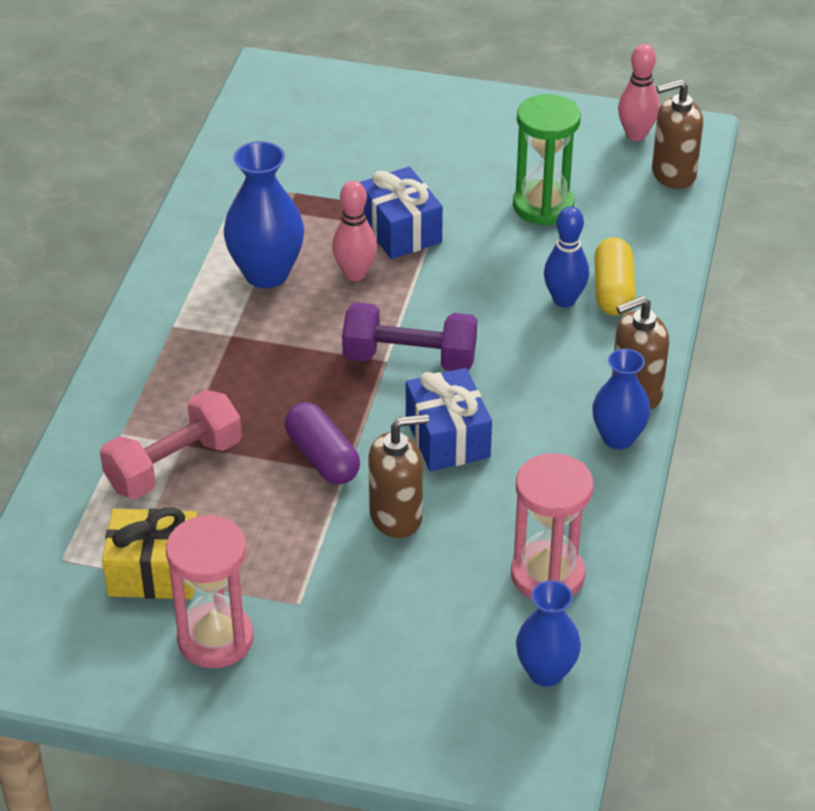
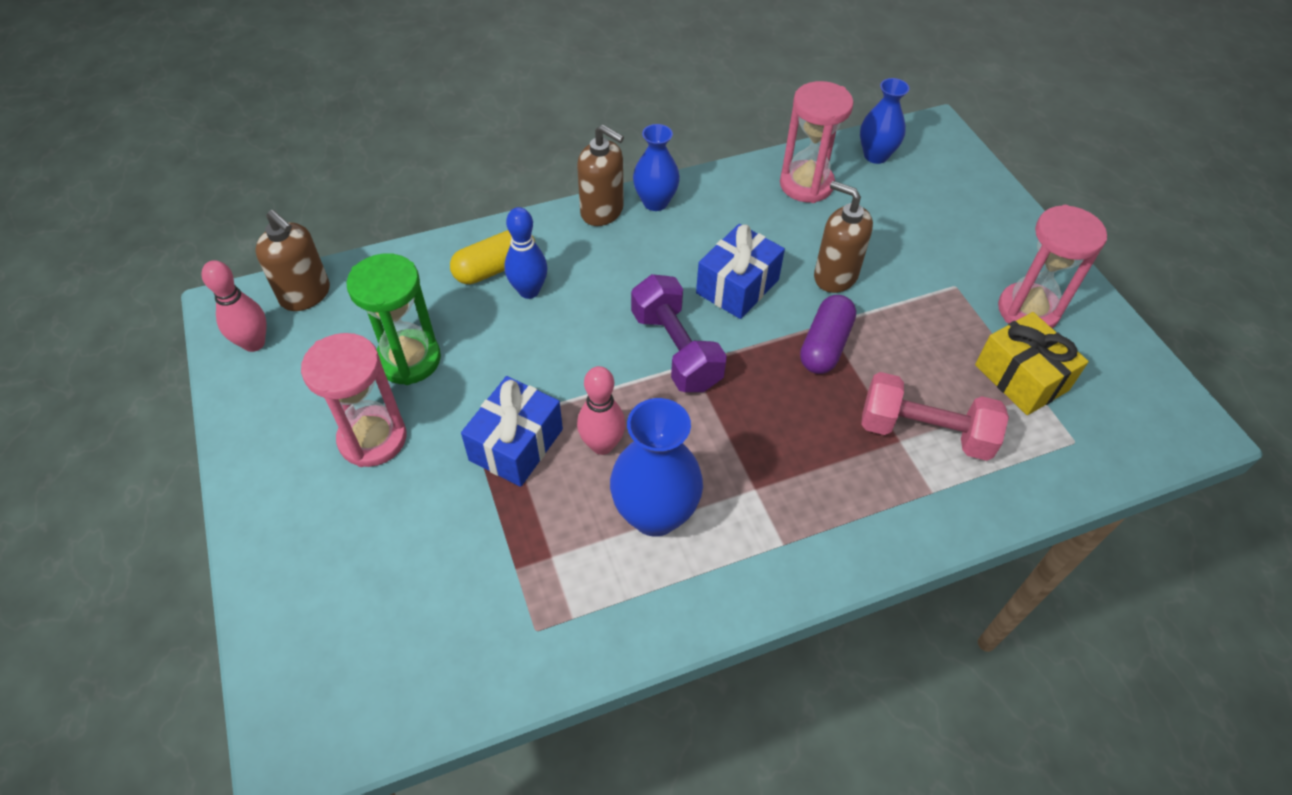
camera: 125 degrees left, 10 degrees up
(476, 164) = (373, 438): none -> pink hourglass

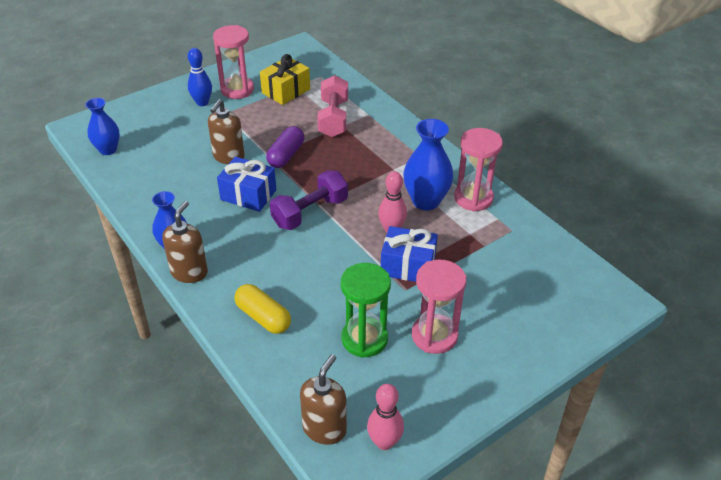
camera: 105 degrees left, 10 degrees down
(529, 291) = (281, 292): blue bowling pin -> blue bowling pin (202, 103)
(806, 184) = (143, 177): pink hourglass -> pink hourglass (473, 198)
(825, 345) = (286, 155): purple capsule -> purple capsule turned 75 degrees counterclockwise

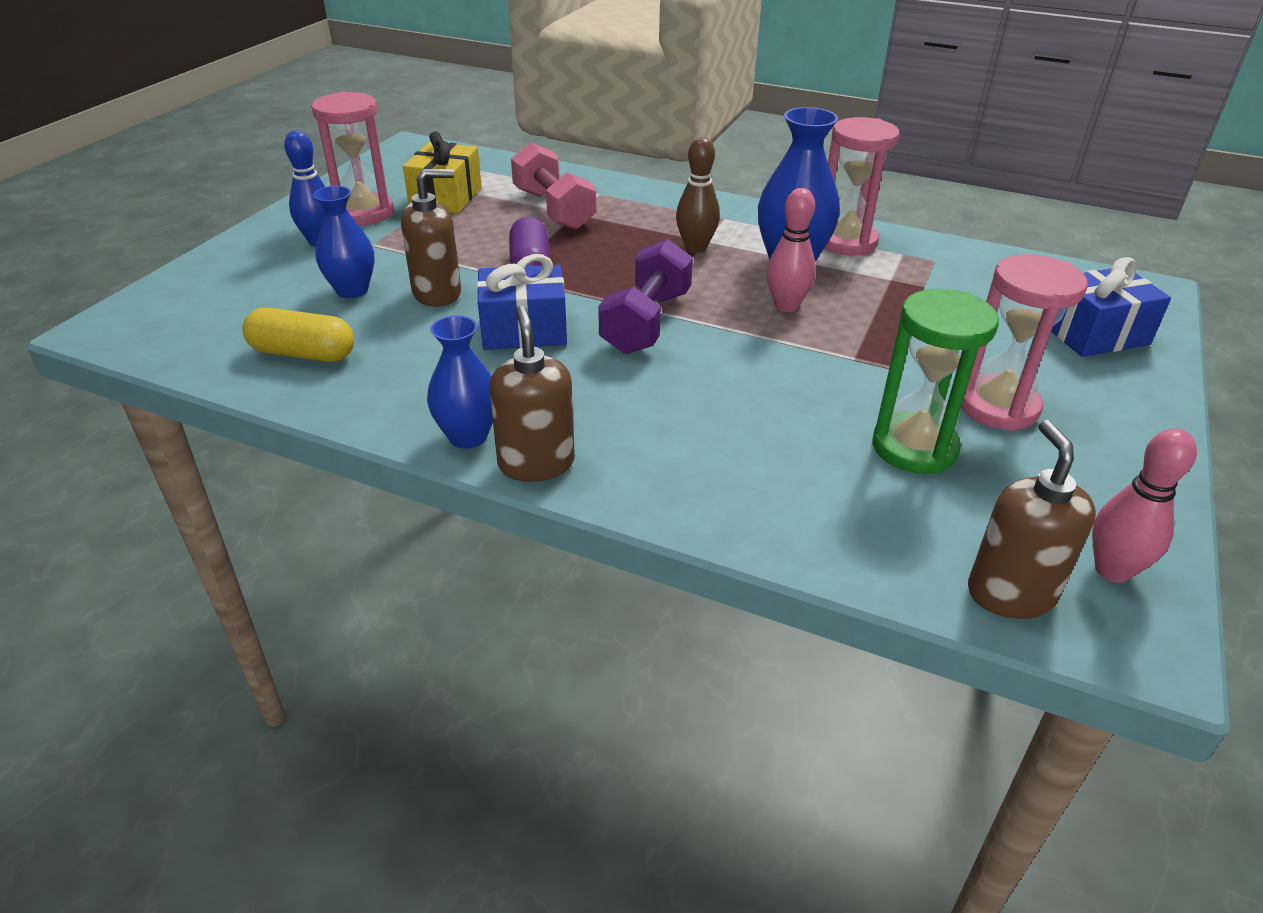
camera: 30 degrees left, 5 degrees down
(108, 150) = (200, 343): blue vase -> blue vase (352, 290)
(228, 157) = (437, 293): brown soap dispenser -> brown soap dispenser turned 105 degrees counterclockwise
(263, 317) = (732, 479): yellow capsule -> yellow capsule (303, 353)
(383, 172) = (695, 248): none -> brown bowling pin
(408, 266) = (859, 339): blue gift -> blue gift (1094, 334)

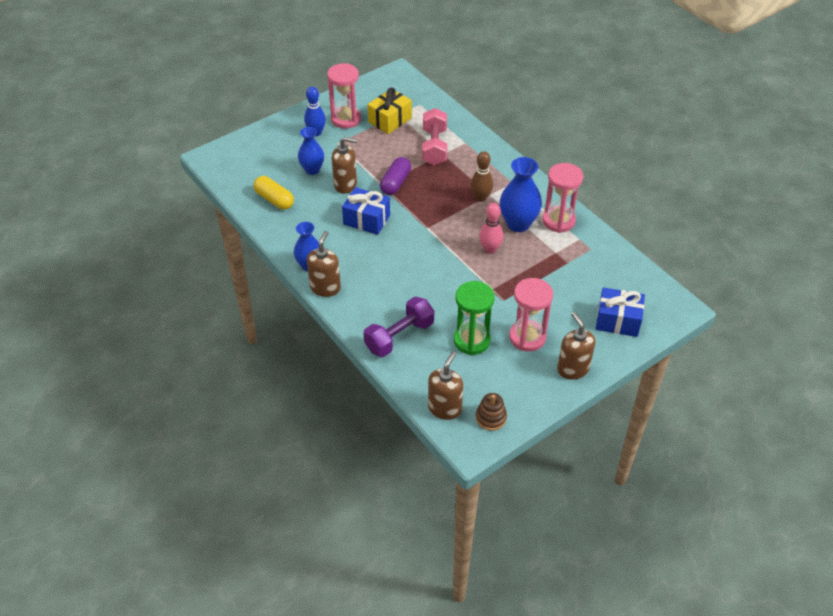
camera: 30 degrees right, 10 degrees up
(646, 322) = (420, 235): purple dumbbell -> purple dumbbell (399, 336)
(1112, 570) = (491, 417): pink bowling pin -> brown stacking toy
(1128, 426) = (573, 369): none -> brown soap dispenser

